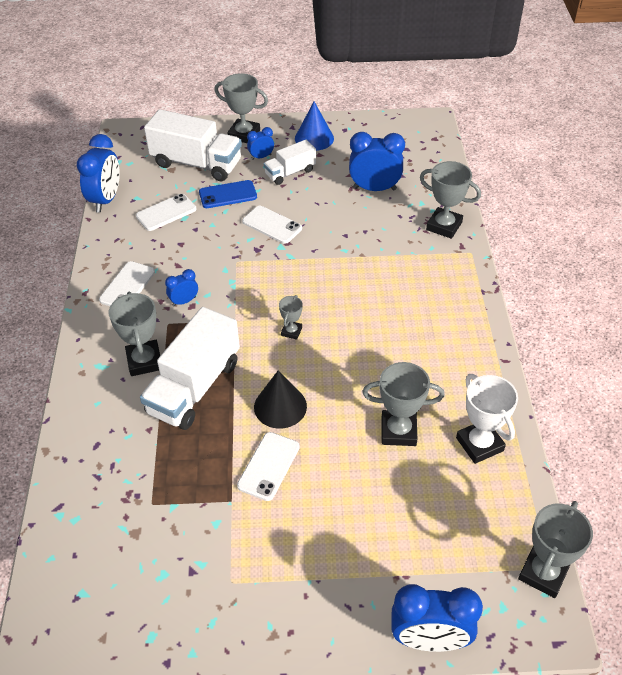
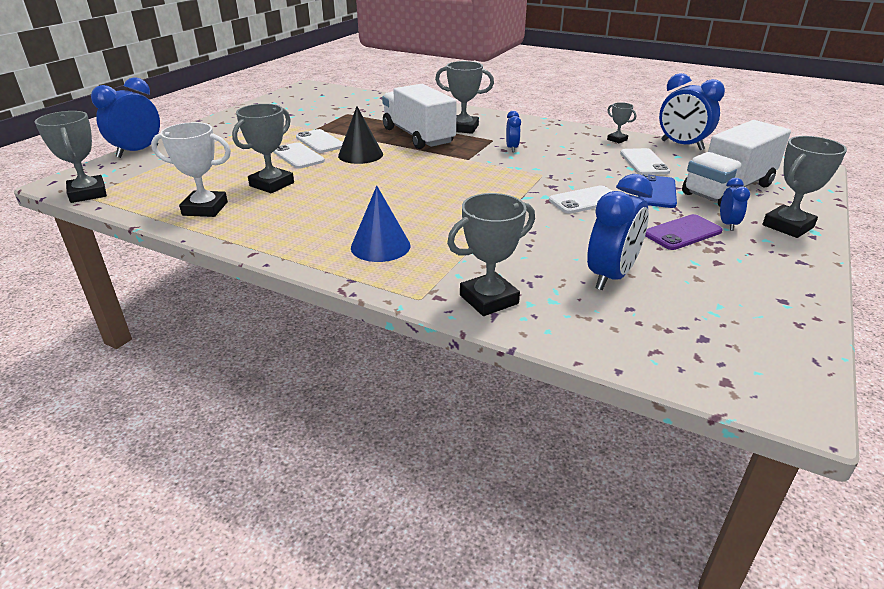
camera: 120 degrees right, 15 degrees down
(127, 286) = (552, 135): white phone -> white phone (298, 156)
(290, 172) = (682, 233): white truck -> purple phone
(291, 331) = (427, 175): grey trophy -> grey trophy (617, 140)
(314, 138) = (763, 269): blue cone -> blue cone (380, 246)

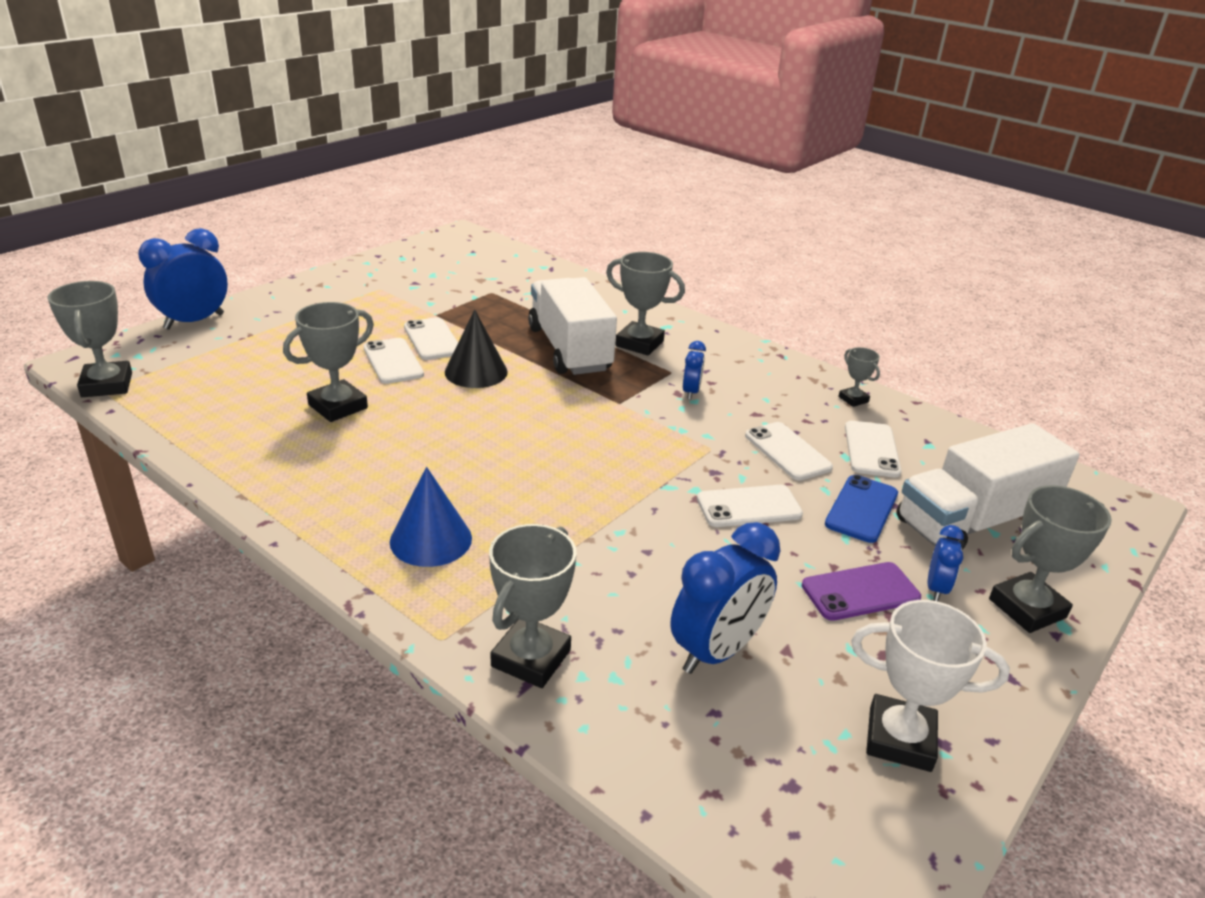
camera: 10 degrees right, 0 degrees up
(205, 209) = (237, 435): white trophy -> white trophy (899, 739)
(489, 299) = (531, 658): grey trophy -> grey trophy turned 45 degrees counterclockwise
(592, 170) = (787, 451): none -> white phone
(682, 145) = (946, 425): blue clock -> none

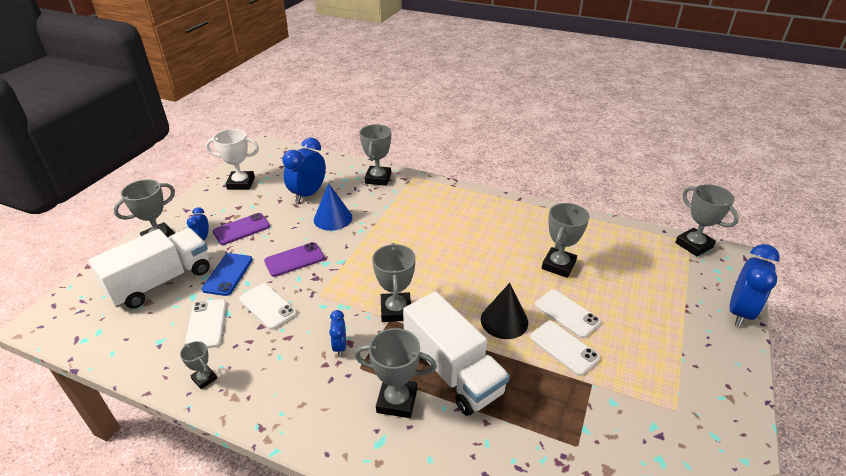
camera: 165 degrees right, 5 degrees up
(431, 539) = (444, 207): blue cone -> blue cone (333, 218)
(607, 409) = (396, 310): none -> grey trophy
(749, 507) = (294, 260): white phone -> purple phone

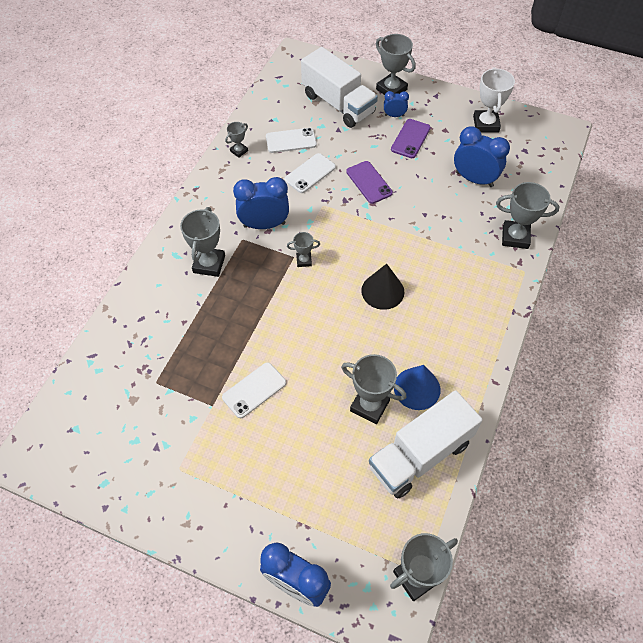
camera: 90 degrees right, 20 degrees up
(228, 274) = (348, 141): blue phone -> none
(241, 229) = (410, 139): purple phone -> purple phone turned 60 degrees clockwise
(333, 218) = (434, 203): blue cone -> blue cone (417, 388)
(340, 346) = (264, 225): blue clock -> blue clock, size x1.93
(396, 310) = (304, 260): grey trophy -> grey trophy, size x0.54
(452, 371) = (234, 301): white truck -> white truck (420, 455)
(504, 320) = (289, 344): black cone -> black cone (382, 291)
(567, 313) = (297, 400): white phone -> none

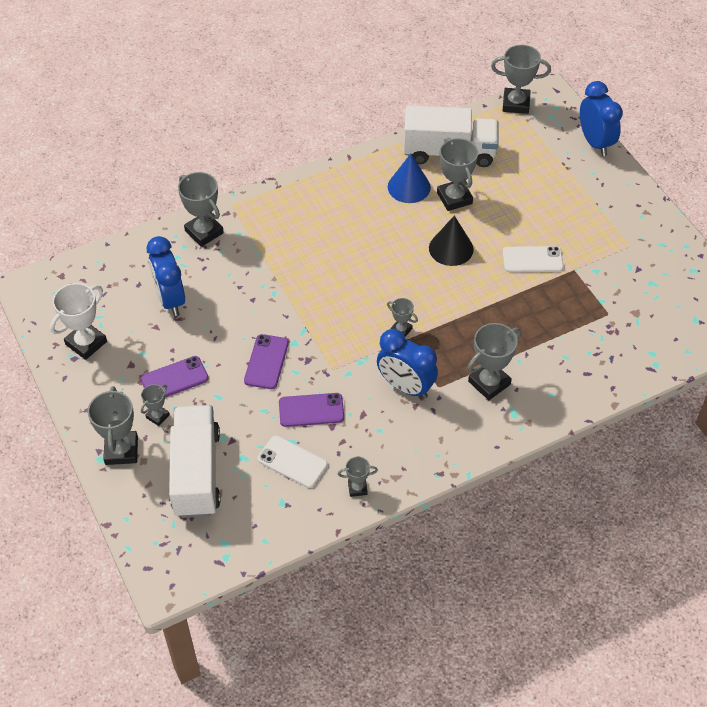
camera: 140 degrees left, 5 degrees down
(310, 173) = (311, 410): white phone -> purple phone
(382, 291) = (361, 263): black cone -> black cone (451, 248)
(394, 115) = (157, 416): blue clock -> grey trophy

